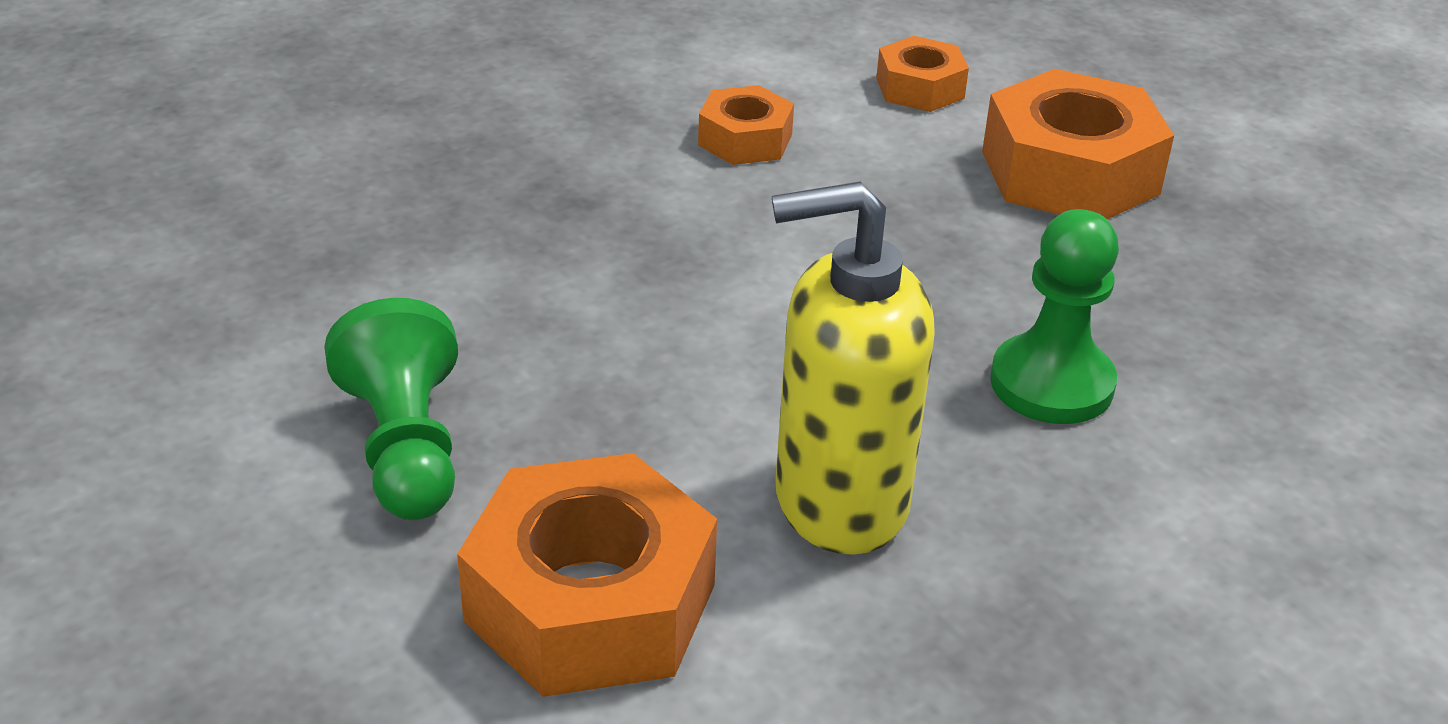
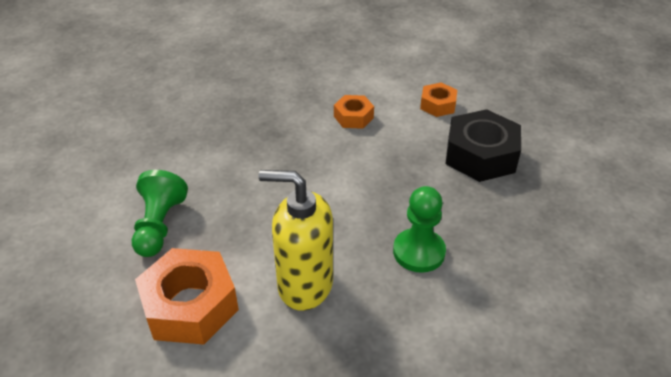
camera: 20 degrees right, 5 degrees up
(1069, 173) = (480, 155): orange nut -> black nut

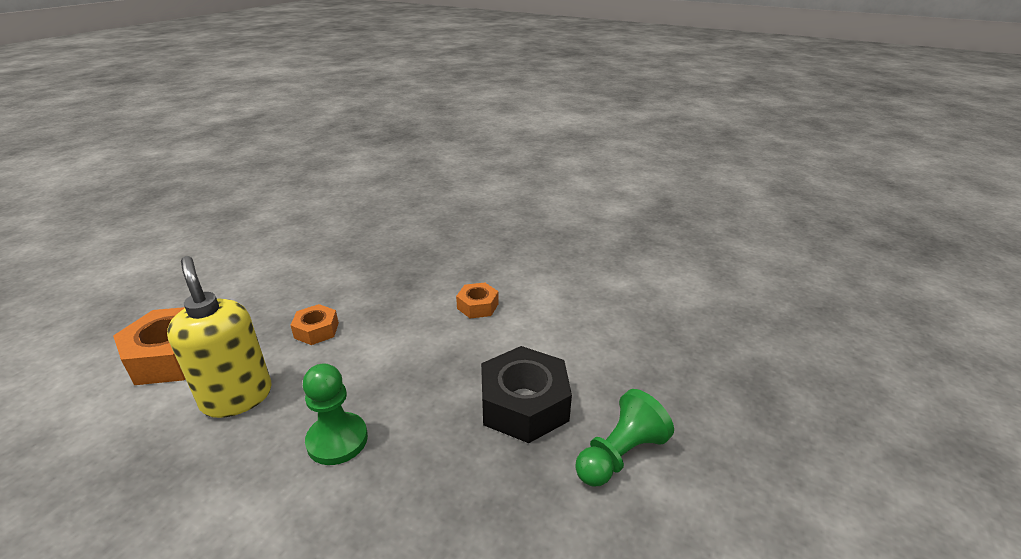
camera: 45 degrees right, 10 degrees down
(159, 226) = (249, 297): green pawn -> green pawn (619, 455)
(438, 105) = (561, 338): orange nut -> orange nut (316, 330)

